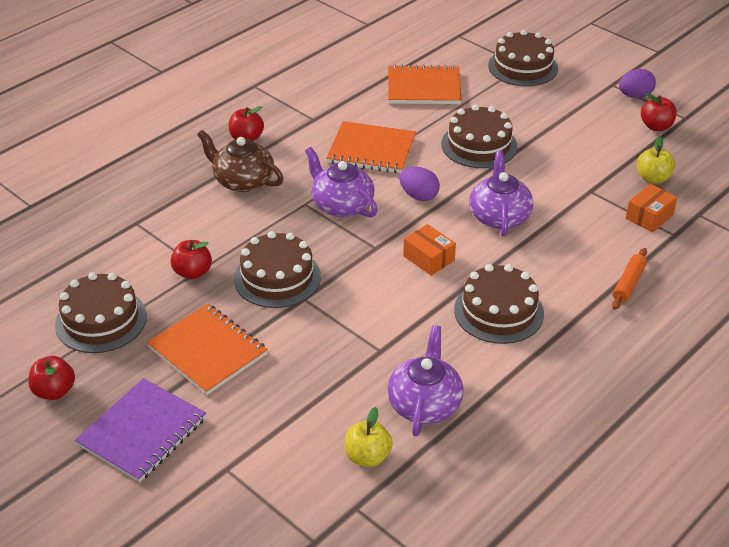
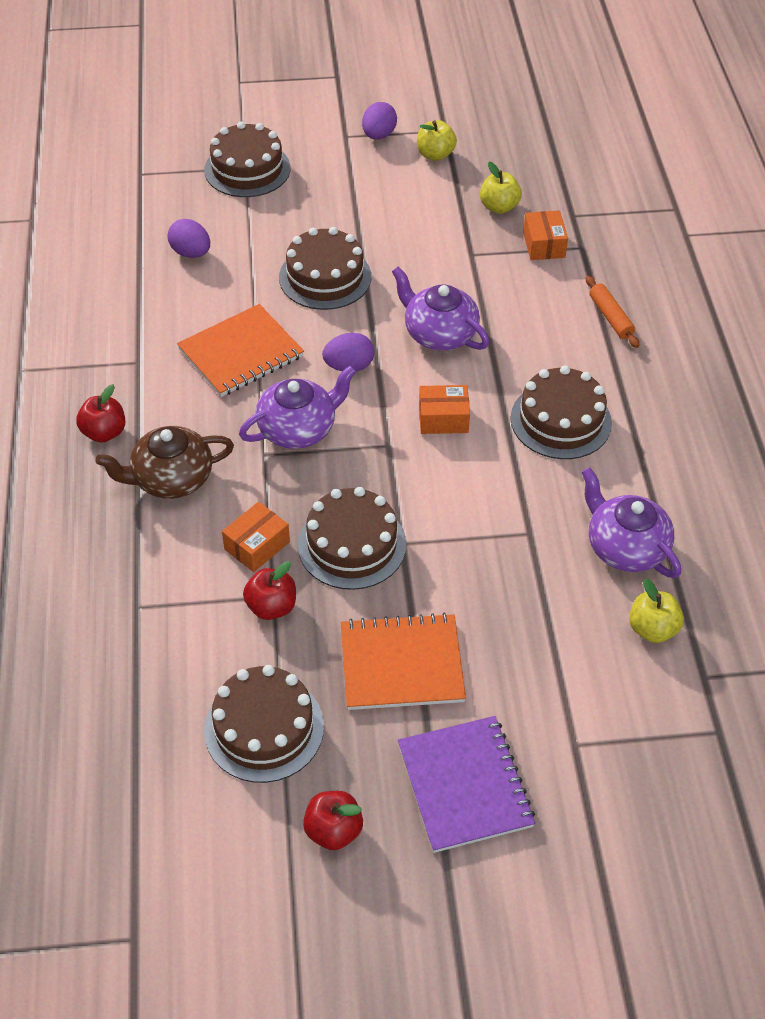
camera: 50 degrees left, 10 degrees up
(232, 241) = (257, 545): none -> orange box
(341, 205) = (298, 429): purple teapot -> purple teapot turned 150 degrees clockwise
(424, 87) = (191, 253): orange notebook -> purple egg
(656, 126) = (435, 155): red apple -> yellow apple

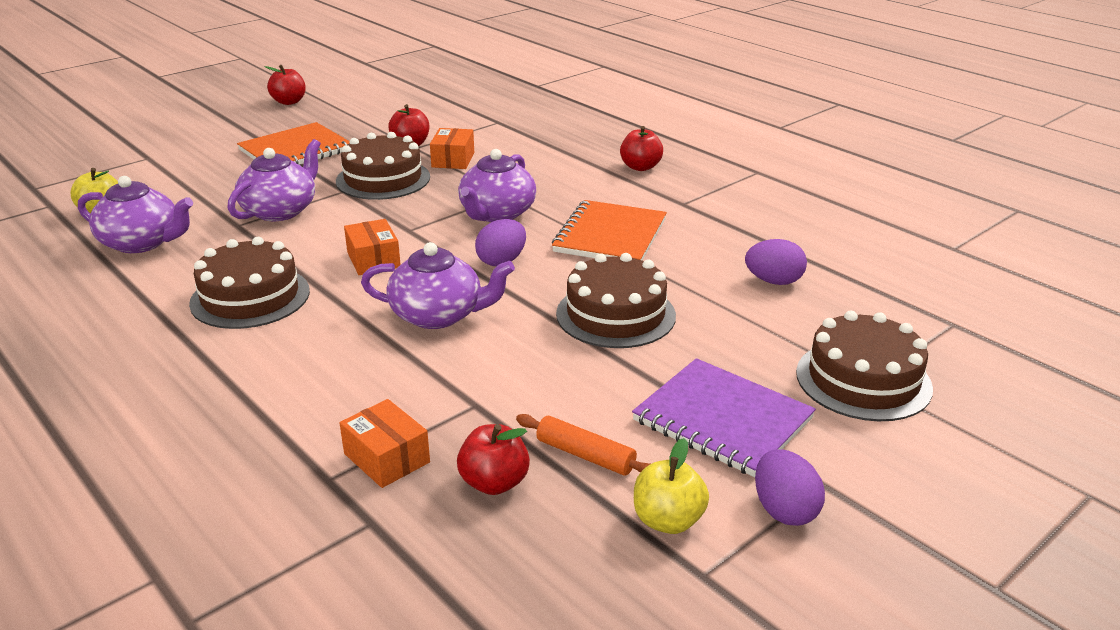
camera: 145 degrees right, 20 degrees down
(171, 479) = (557, 165): brown teapot -> none
(264, 728) = (364, 113): brown cake -> none
(443, 419) = (373, 260): orange box -> orange box turned 75 degrees counterclockwise
(465, 785) = (218, 129): purple notebook -> purple notebook (722, 420)
(480, 537) = (280, 210): none -> purple teapot
(499, 207) = (494, 483): yellow apple -> red apple
(610, 317) = (238, 407): orange rolling pin -> orange rolling pin (585, 455)

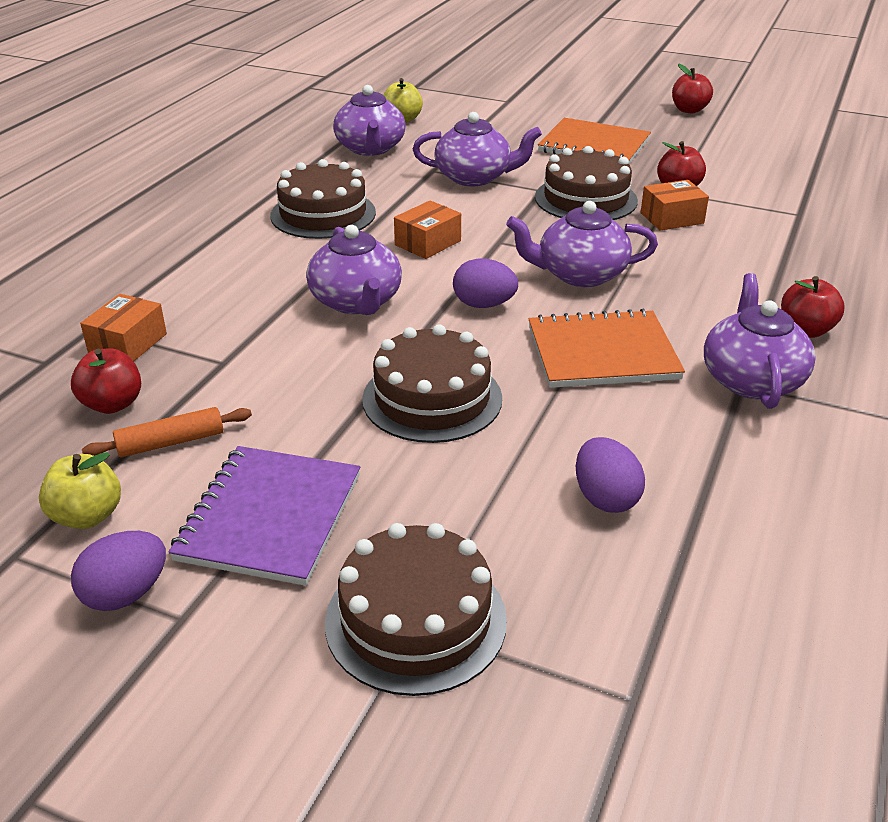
camera: 65 degrees right, 5 degrees up
(585, 455) = (171, 442): orange rolling pin -> orange rolling pin turned 60 degrees clockwise
(681, 199) = (751, 380): none -> purple teapot

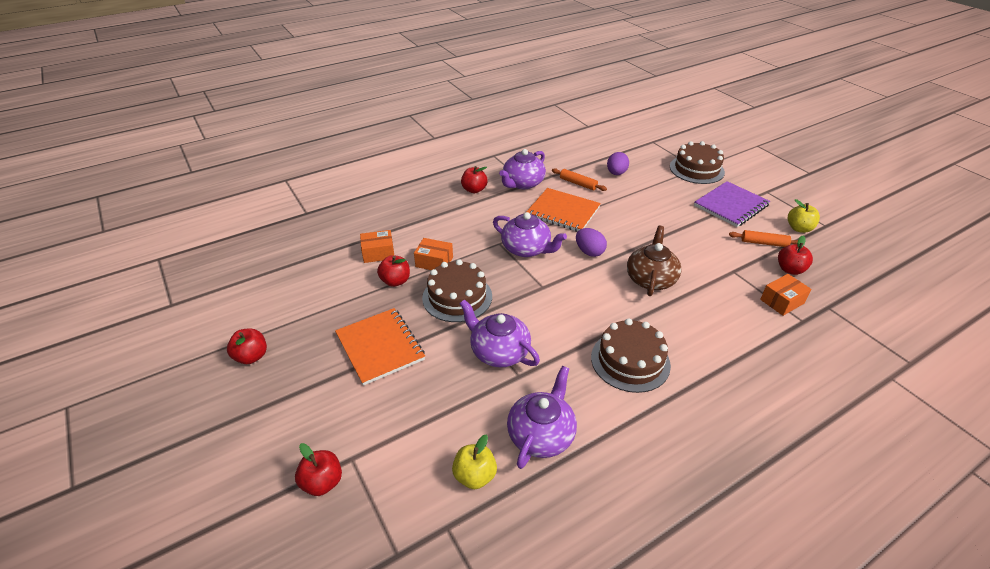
camera: 145 degrees left, 5 degrees up
(126, 594) = (784, 202): purple egg -> none
(356, 302) = (650, 279): purple teapot -> brown teapot
(428, 243) = (583, 303): orange box -> orange box (378, 253)
(432, 398) = (648, 221): brown cake -> none
(509, 90) = (322, 482): none -> red apple
(651, 428) = (578, 183): none -> orange rolling pin

